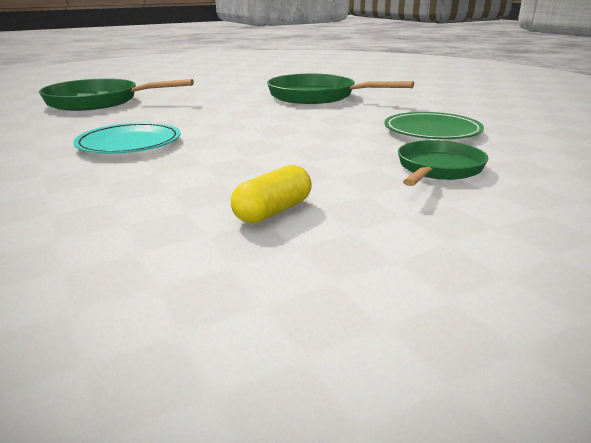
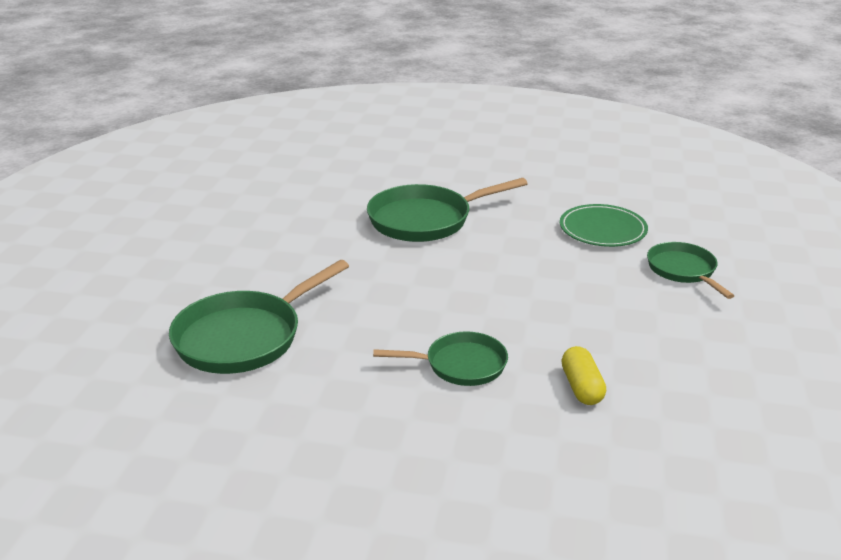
camera: 50 degrees left, 5 degrees up
(129, 143) = (460, 365): turquoise plate -> green pan
(273, 211) = (695, 357): yellow capsule -> yellow capsule (581, 387)

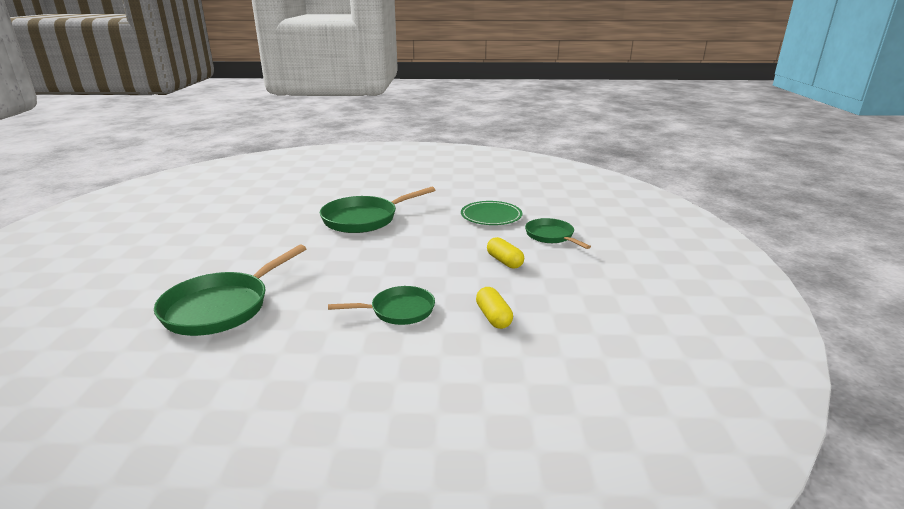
camera: 10 degrees left, 5 degrees down
(610, 305) = (504, 261): none -> yellow capsule

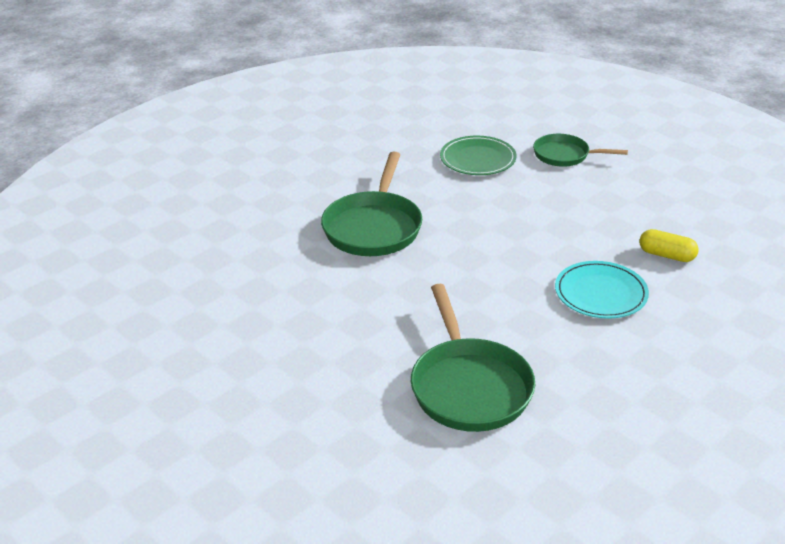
camera: 45 degrees left, 10 degrees up
(398, 310) = (600, 293): green pan -> turquoise plate
(504, 261) = (581, 202): yellow capsule -> none

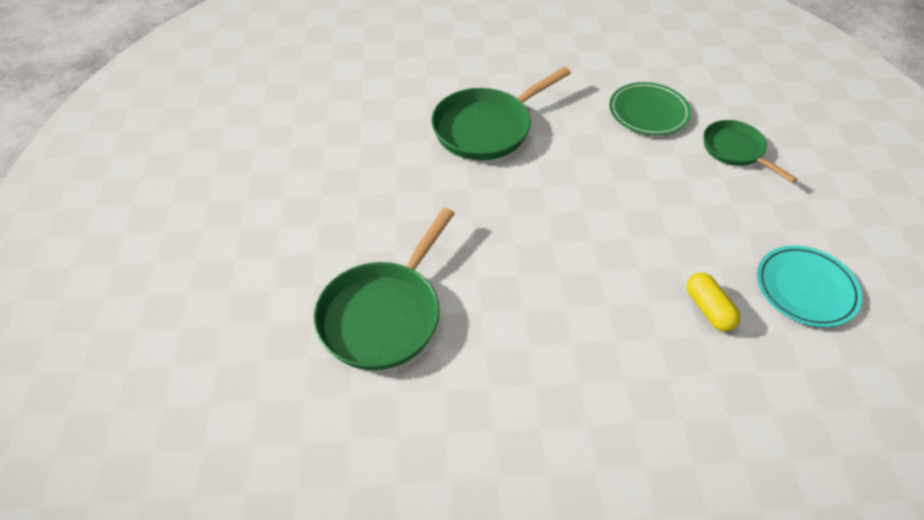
camera: 40 degrees right, 15 degrees up
(600, 293) = (596, 306): turquoise plate -> turquoise plate (806, 288)

